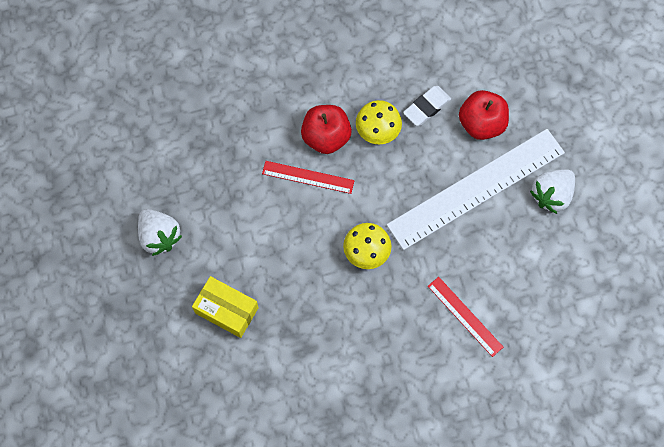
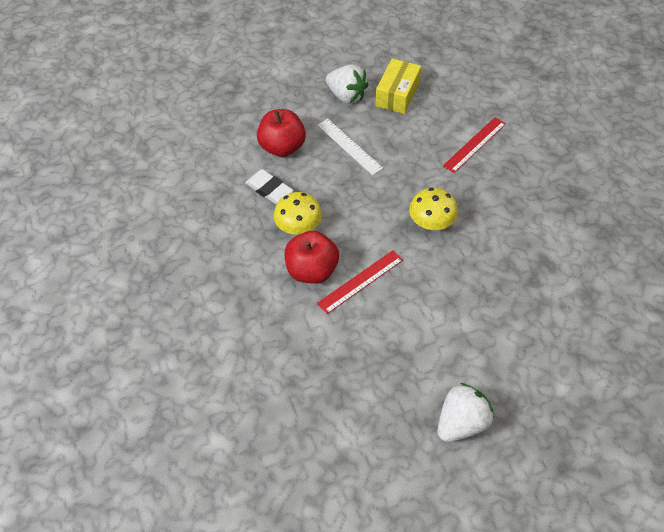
camera: 95 degrees left, 15 degrees down
(226, 310) = (528, 338): yellow box -> yellow box (397, 95)
(308, 177) = (360, 281): red ruler -> red ruler turned 45 degrees clockwise
(476, 188) = (349, 146): white ruler -> white ruler, size x0.47

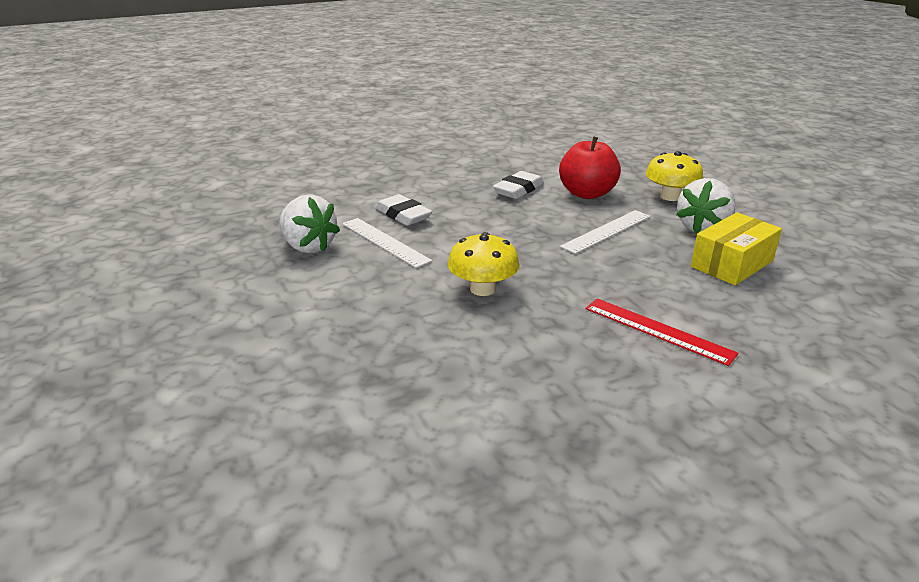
camera: 85 degrees right, 25 degrees down
(299, 226) = (466, 206): yellow mushroom -> yellow mushroom (670, 196)
(312, 270) = (403, 215): red apple -> white eraser
(360, 281) = (385, 242): red ruler -> white ruler
(397, 95) = (732, 264): yellow box -> yellow box turned 60 degrees counterclockwise
(461, 422) = (163, 305): white strawberry -> white strawberry (308, 246)

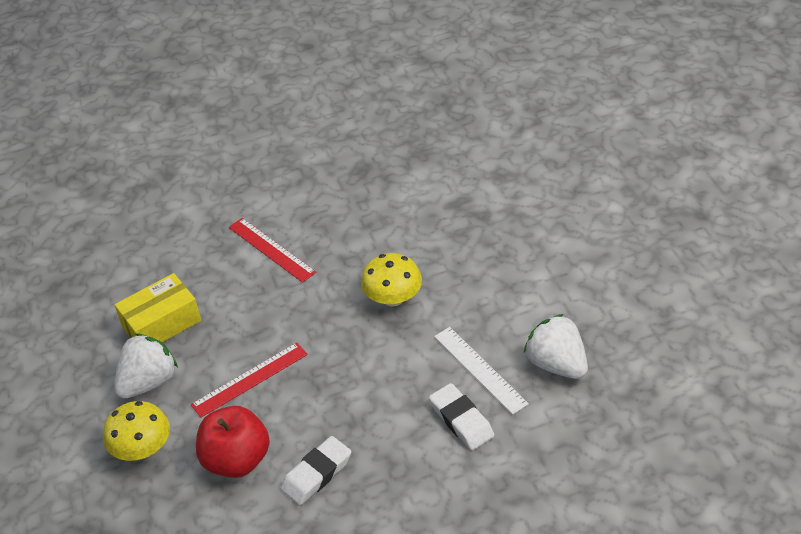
camera: 170 degrees left, 15 degrees up
(606, 231) = (250, 379): white ruler -> red ruler

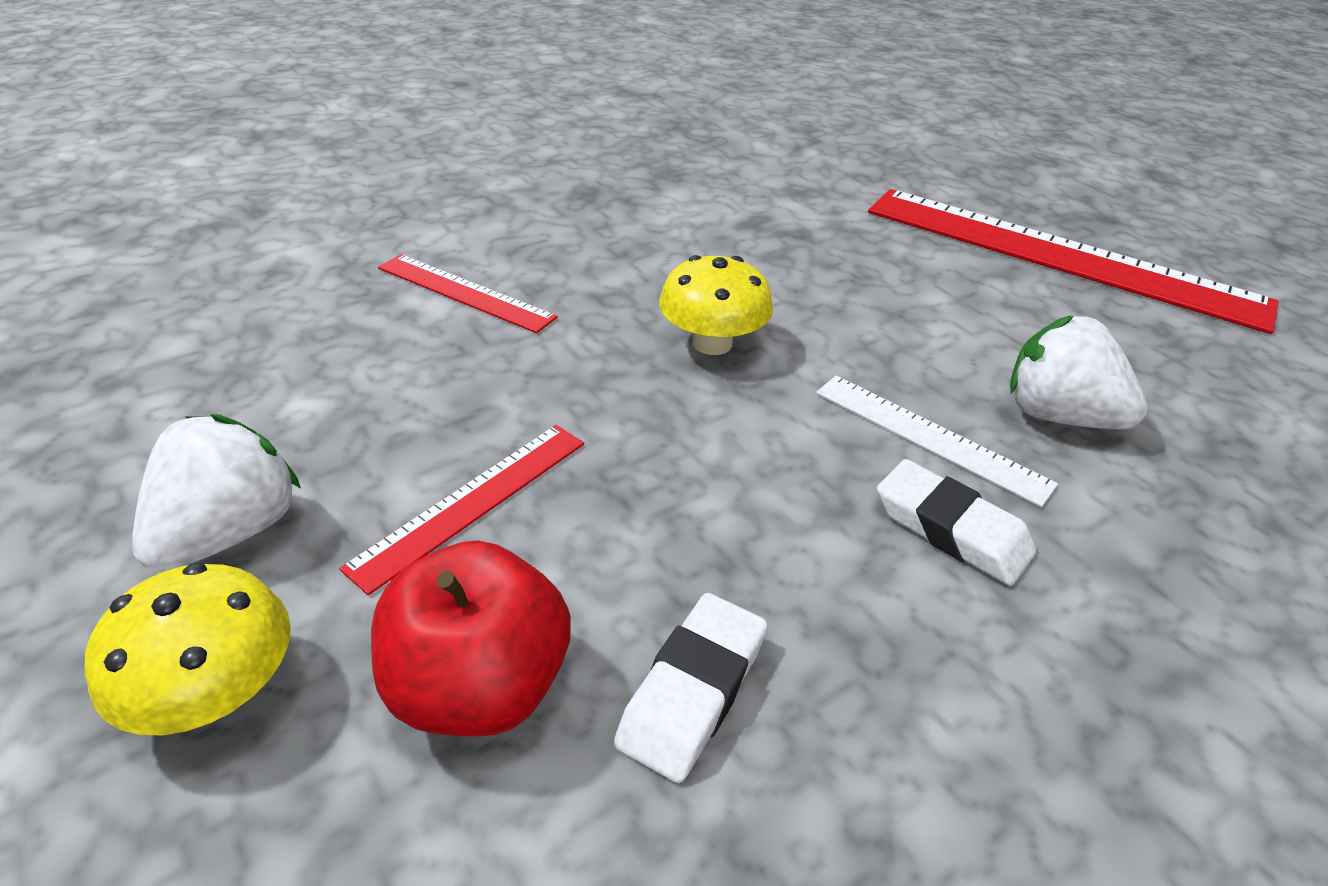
camera: 20 degrees left, 5 degrees down
(161, 323) = (256, 419): yellow box -> none
(640, 247) = (1058, 256): none -> red ruler

